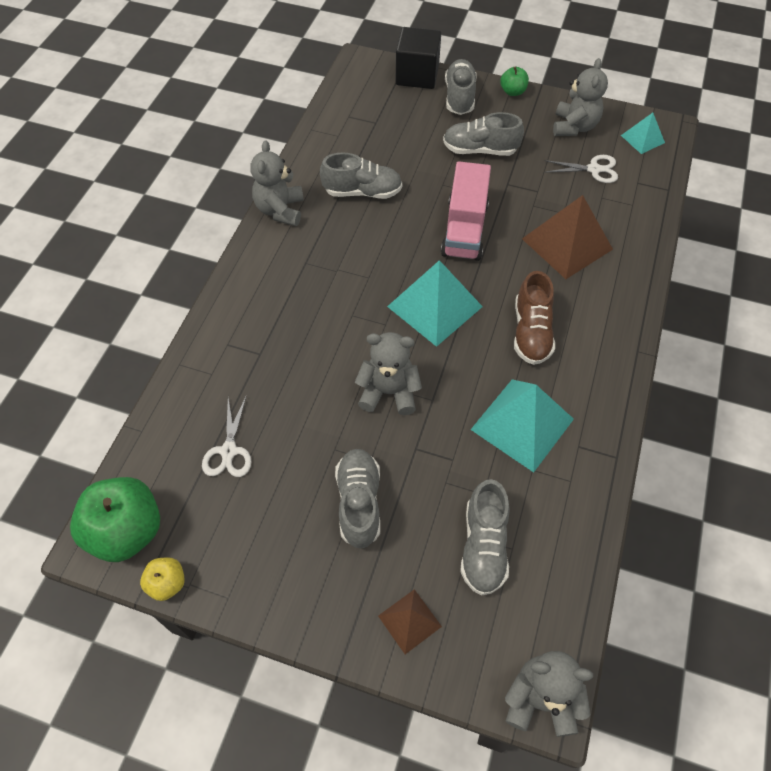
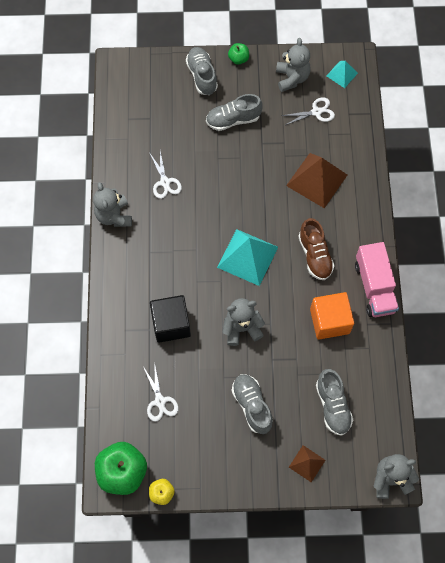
camera: 20 degrees left, 10 degrees up
(362, 192) = (165, 182): grey shoe -> white scissors
(417, 75) = (163, 64): black cube -> black cube (171, 324)
(464, 229) = (246, 190): pink truck -> pink truck (374, 287)
(522, 424) = (329, 321): turquoise pyramid -> orange cube

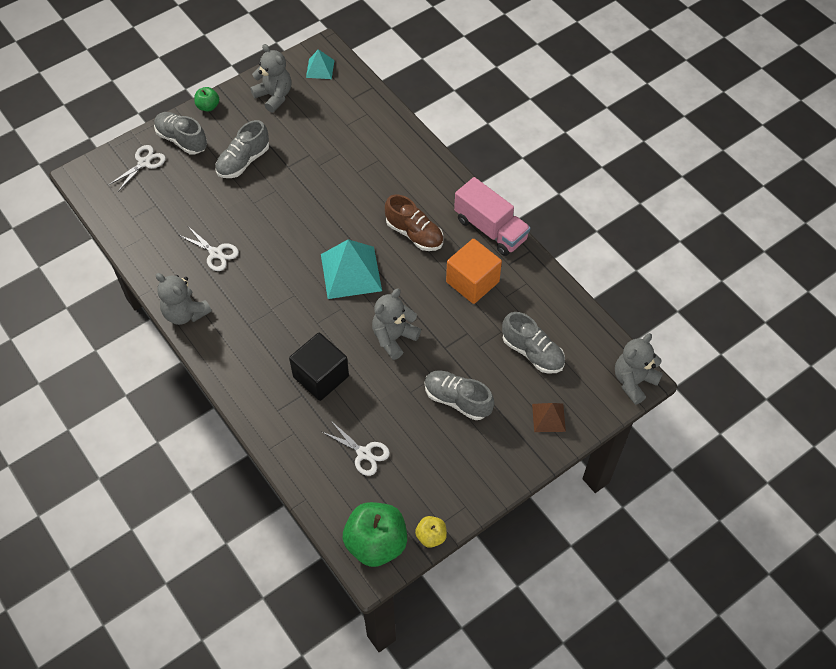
camera: 35 degrees left, 10 degrees down
(316, 112) = (320, 112): white scissors -> white scissors (144, 163)
(317, 180) = (366, 169): brown pyramid -> none

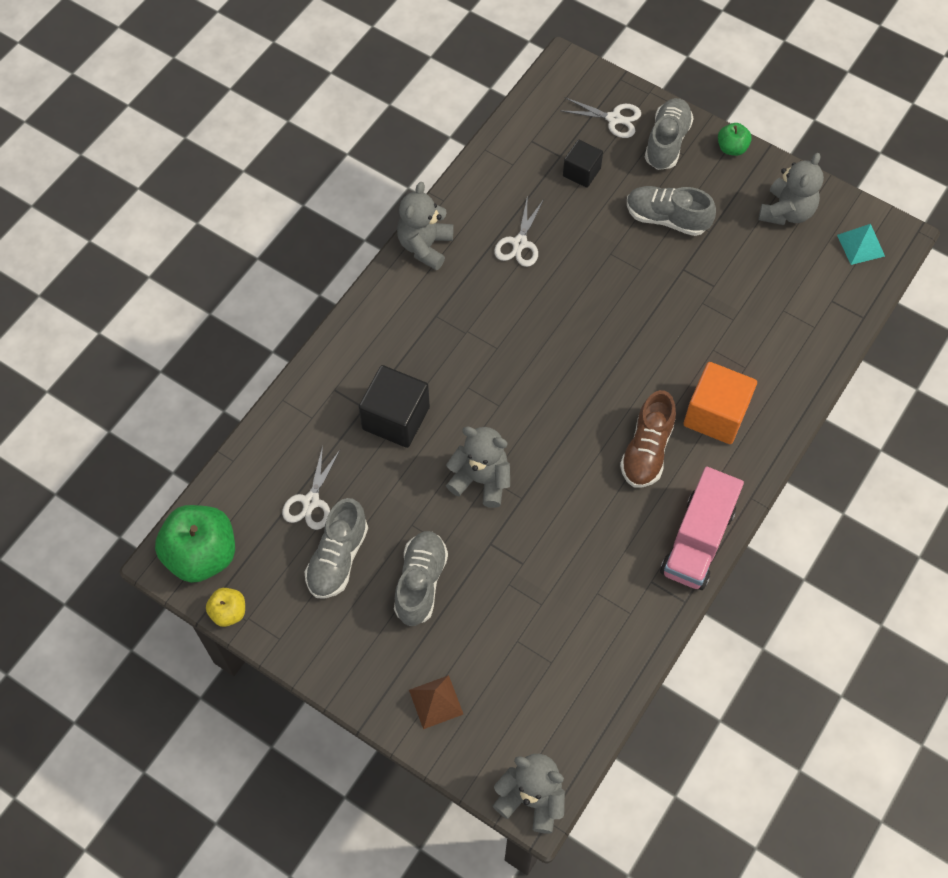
camera: 70 degrees right, 5 degrees up
(177, 197) = (581, 172): none -> black cube
(351, 272) = (556, 397): turquoise pyramid -> none
(472, 282) = (603, 545): orange cube -> orange cube (715, 415)
(532, 352) = (525, 653): grey shoe -> grey shoe (338, 558)

